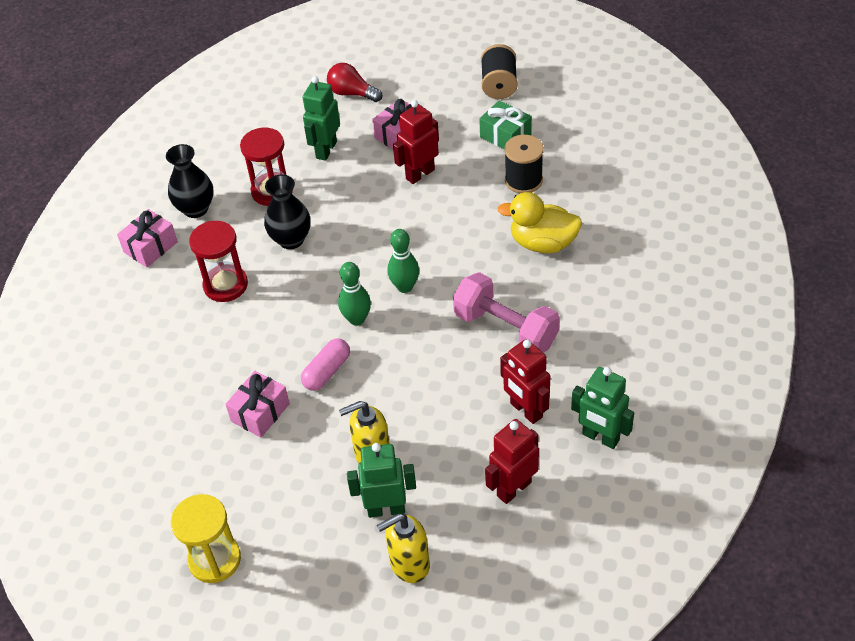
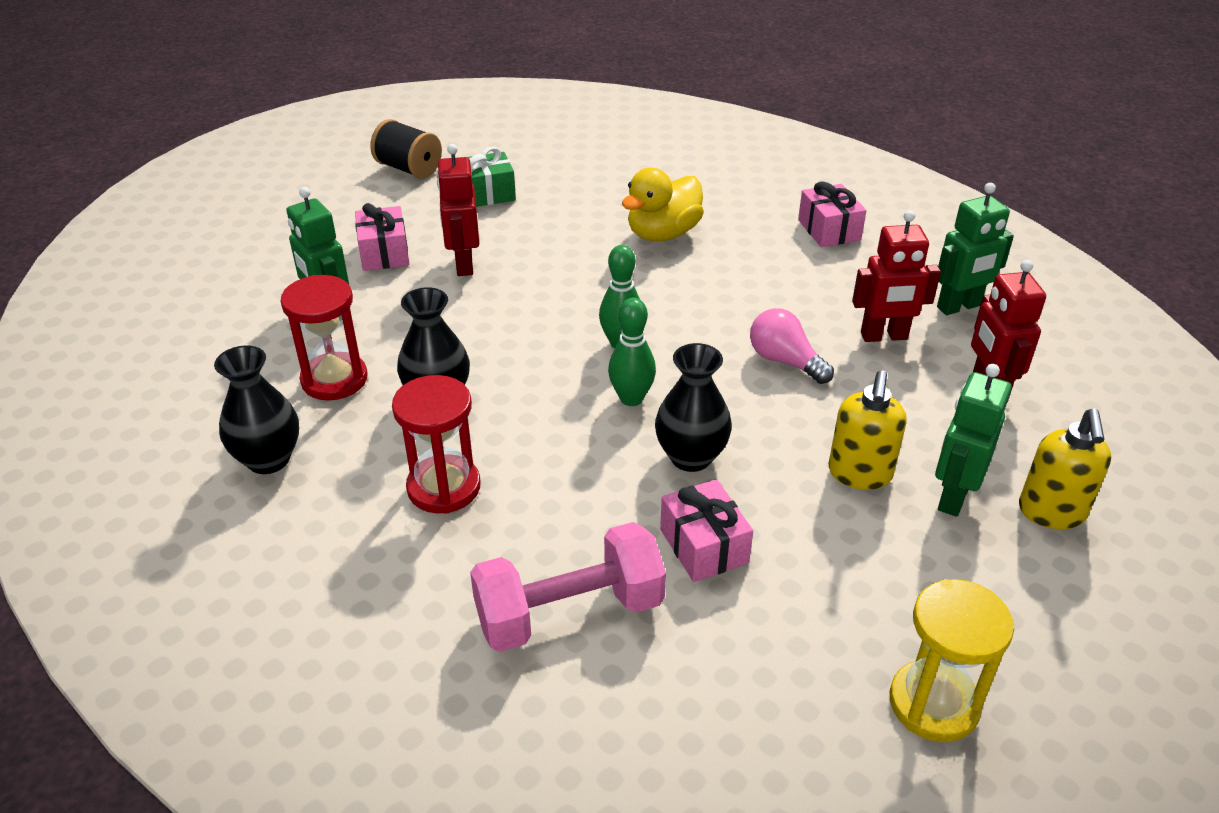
camera: 60 degrees left, 10 degrees down
(150, 247) = (278, 534): pink gift -> pink gift (829, 230)
(327, 371) = (691, 457): pink capsule -> black vase
(352, 93) = (269, 257): red light bulb -> none
(454, 372) = (785, 361): none -> pink light bulb
(505, 329) = (757, 303): pink dumbbell -> pink dumbbell (569, 613)
(523, 180) = (562, 209): black spool -> none

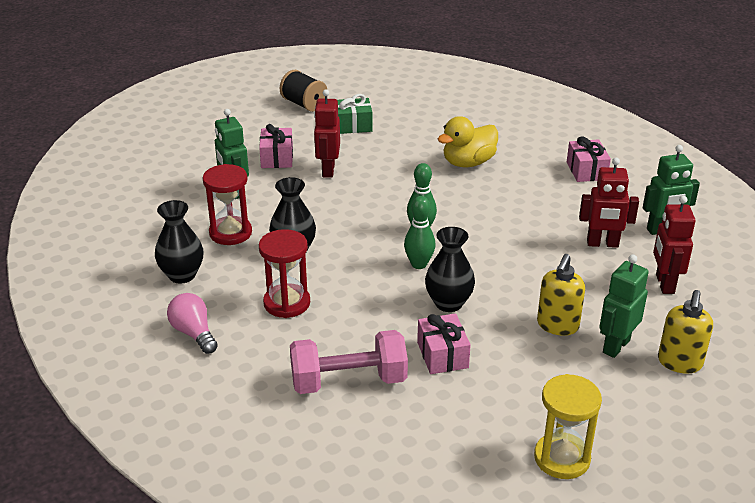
camera: 10 degrees right, 5 degrees down
(785, 361) = (528, 252): pink light bulb -> pink light bulb (194, 333)

